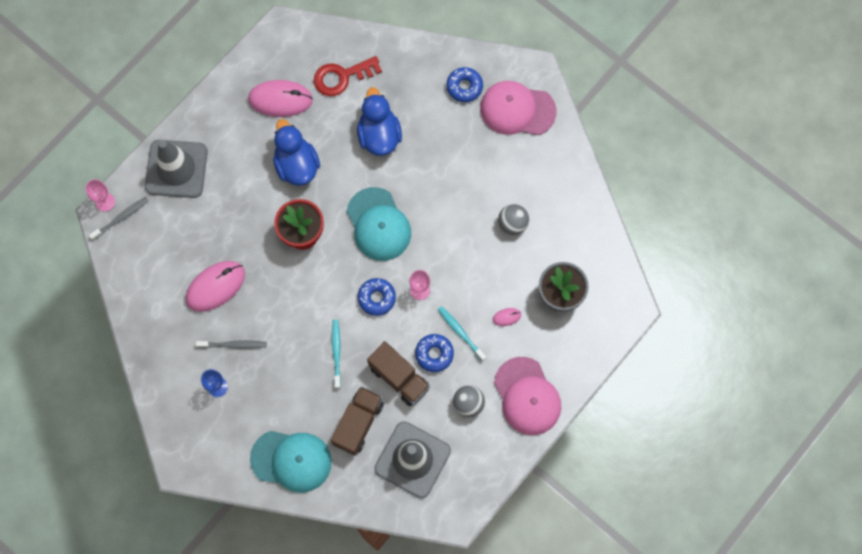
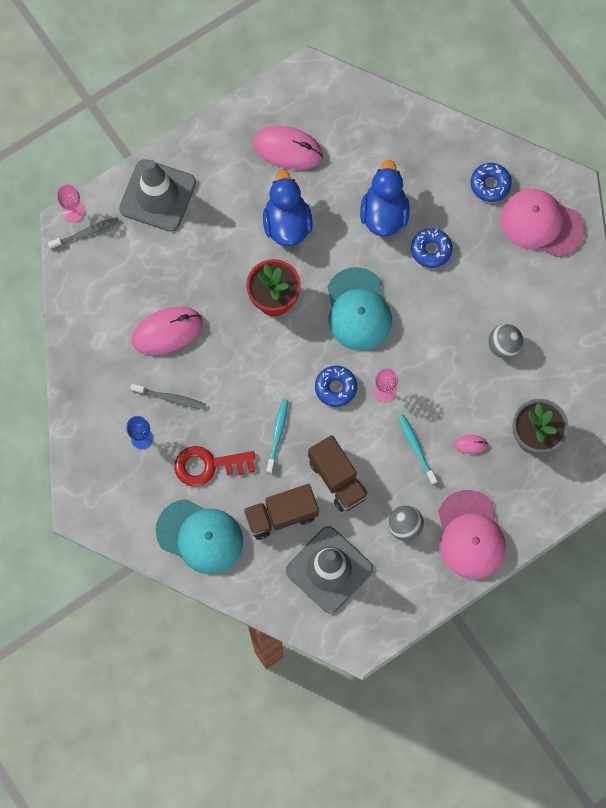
camera: 15 degrees right, 0 degrees up
(341, 77) = (360, 141): red key -> red key (208, 465)
(358, 423) = (281, 515): brown truck -> brown truck turned 150 degrees counterclockwise
(434, 354) = (382, 463): blue donut -> blue donut (431, 250)

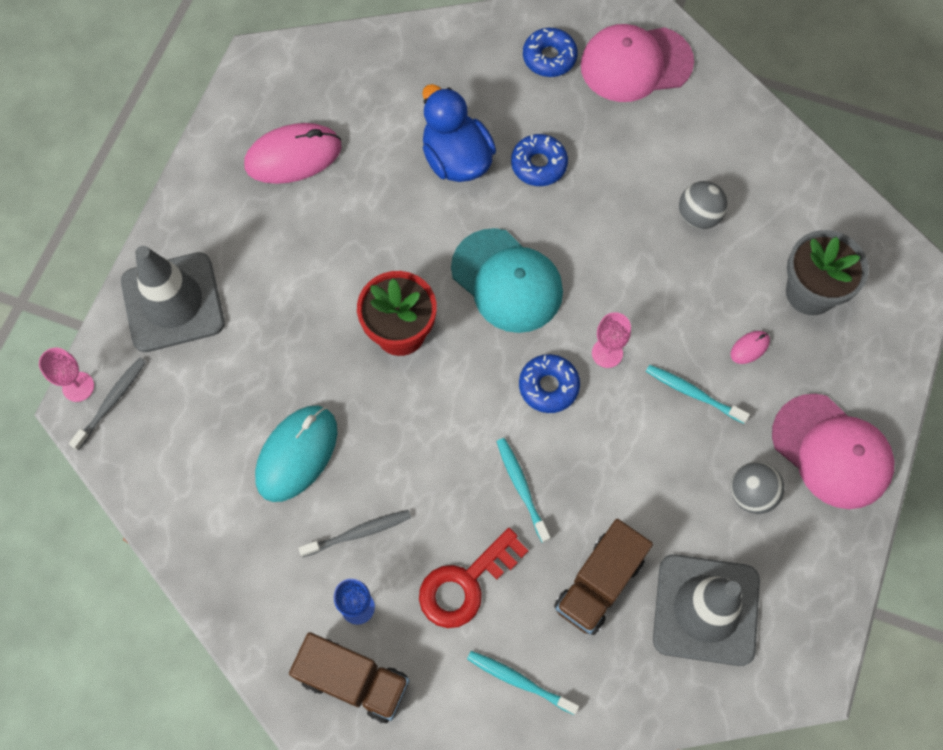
camera: 35 degrees left, 5 degrees down
(167, 331) = (297, 454): pink mouse -> turquoise mouse
(200, 536) = (520, 681): turquoise cap -> turquoise toothbrush
(287, 224) = (353, 238): blue duck -> none
(337, 479) = (632, 492): brown truck -> brown truck (354, 680)

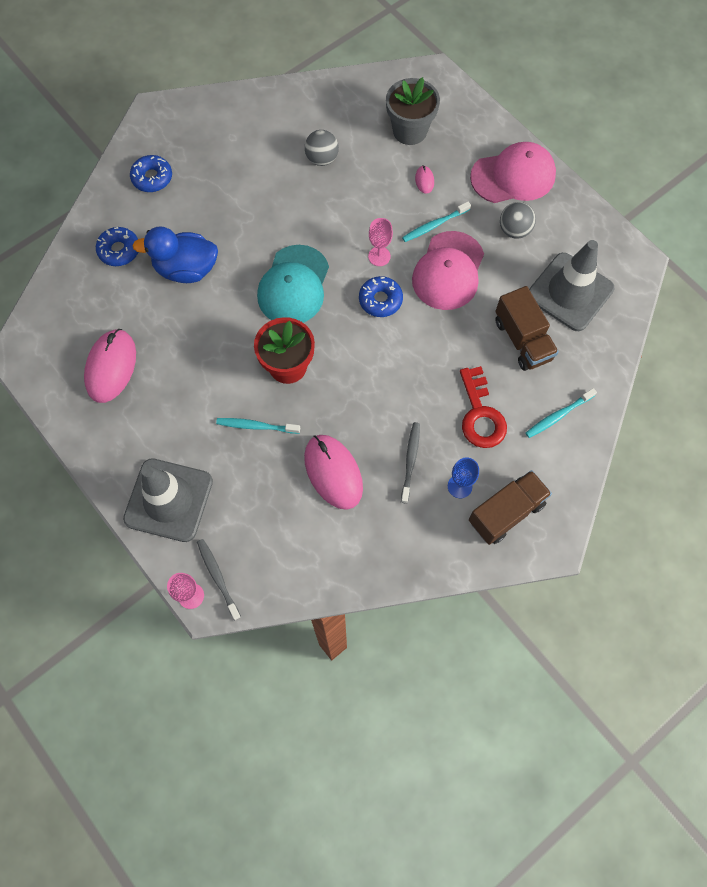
camera: 60 degrees left, 0 degrees up
(297, 454) = (333, 472): turquoise mouse -> pink mouse
(507, 281) = (293, 285): turquoise cap -> turquoise cap turned 120 degrees clockwise
(521, 488) = (437, 350): turquoise toothbrush -> turquoise toothbrush (256, 426)
(538, 164) = (225, 225): blue donut -> blue donut (119, 250)
(636, 64) = (193, 134): pink cap -> pink cap (448, 271)

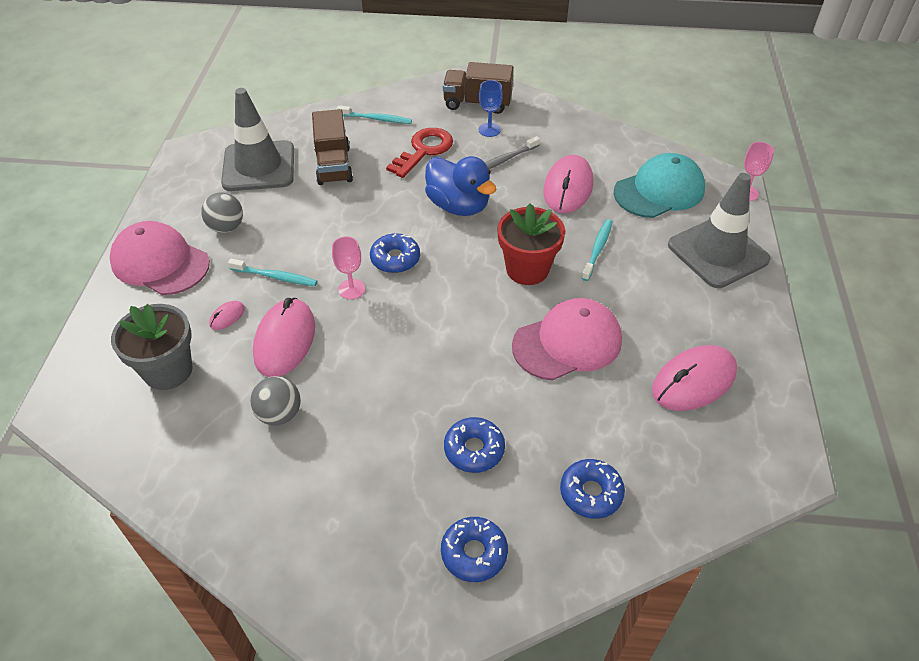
camera: 135 degrees left, 20 degrees down
(186, 269) = (536, 414): blue duck -> blue duck (458, 206)
(201, 223) = (474, 449): none -> blue donut
(218, 578) = (716, 189): grey toothbrush -> none
(256, 426) = (597, 249): turquoise toothbrush -> turquoise toothbrush turned 120 degrees counterclockwise
(293, 285) = (451, 322): turquoise cap -> turquoise cap (659, 191)
(373, 195) = (285, 340): none -> pink mouse
(448, 271) = (316, 239): pink cap -> pink cap (567, 343)
(522, 340) = (334, 165): brown truck -> brown truck turned 150 degrees clockwise

